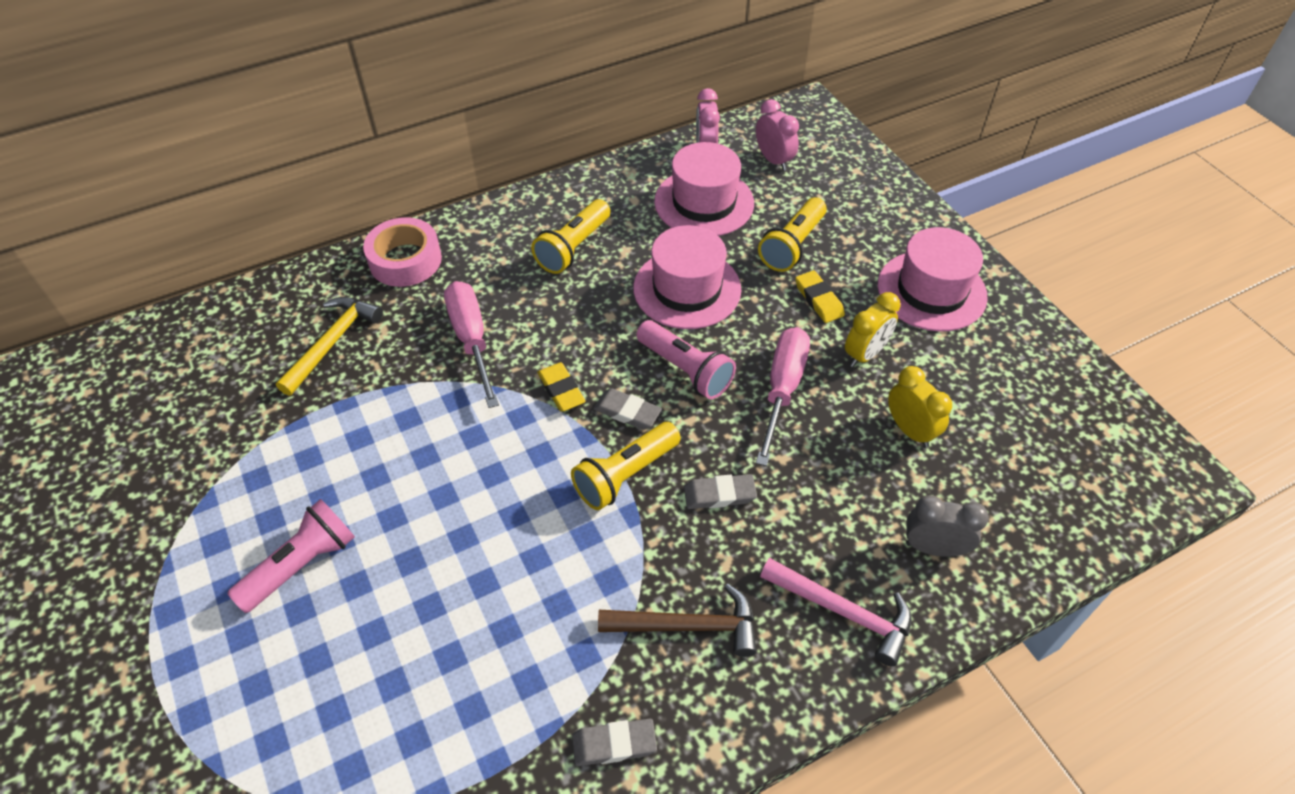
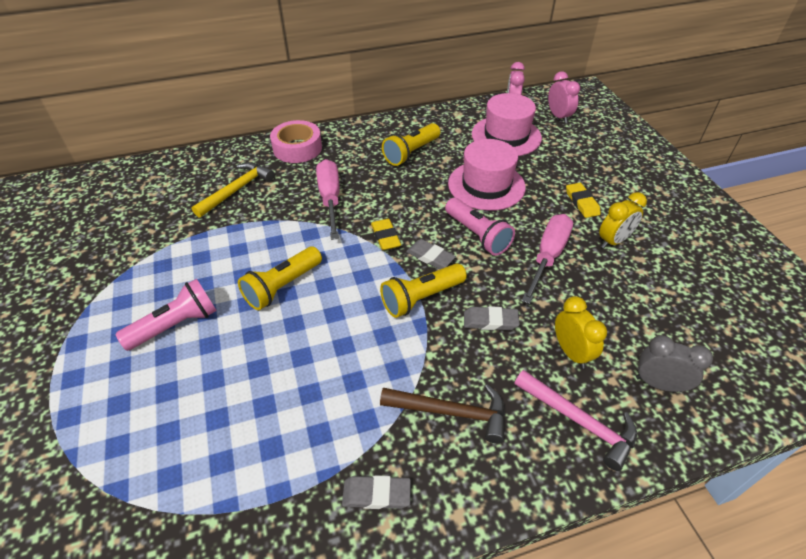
camera: 10 degrees right, 5 degrees down
(792, 246) = (566, 167): yellow flashlight -> yellow flashlight (282, 286)
(910, 430) = (645, 296): yellow clock -> yellow clock (571, 352)
(931, 291) = (668, 206): pink hat -> none

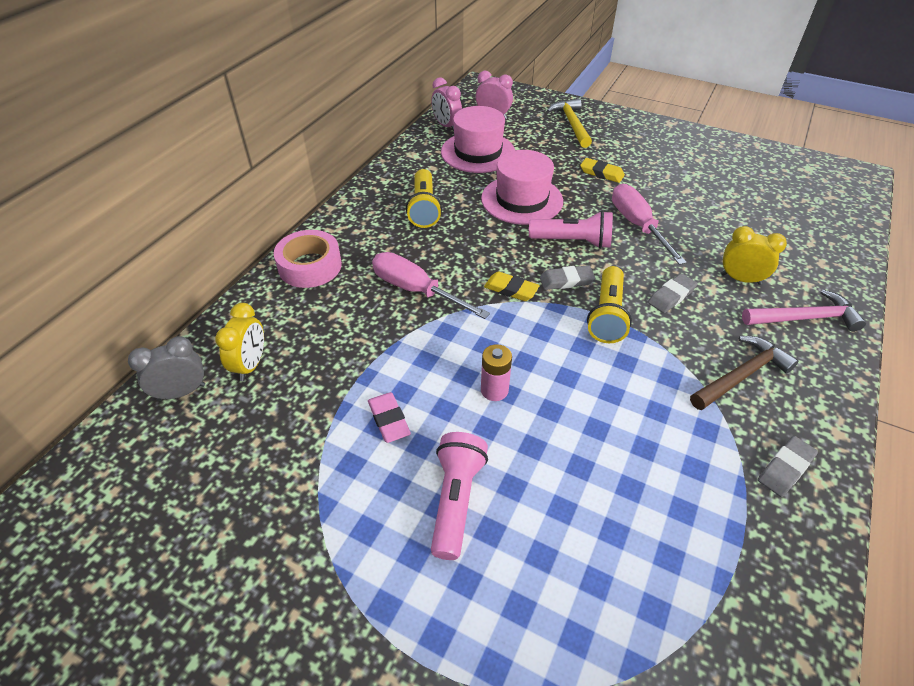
camera: 45 degrees left, 0 degrees up
(210, 258) = (389, 419): none -> pink eraser
(237, 190) = (311, 342): yellow hammer -> yellow hammer (571, 124)
(282, 286) = (494, 390): yellow flashlight -> pink battery
(613, 241) = (657, 188): yellow clock -> yellow clock (251, 365)
(658, 384) = (803, 262): grey clock -> grey clock (182, 392)

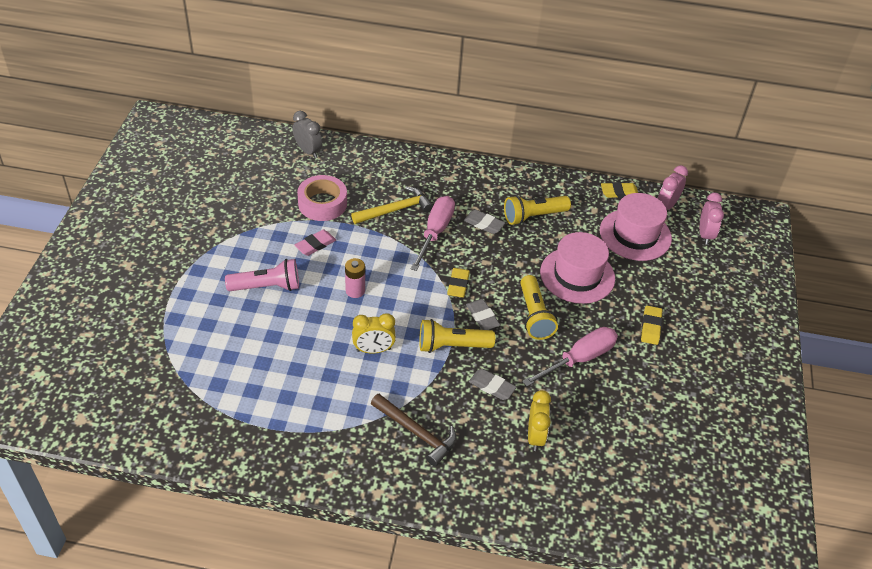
camera: 70 degrees right, 0 degrees up
(251, 365) = (338, 172): yellow clock -> yellow clock (373, 350)
(310, 266) = (437, 172): pink tape -> pink tape (322, 203)
(415, 147) = (619, 192): none -> yellow eraser
(571, 124) = (729, 296): yellow hammer -> yellow hammer (395, 210)
(572, 241) = (534, 316): pink flashlight -> yellow flashlight
(785, 468) = (335, 456): grey eraser -> grey eraser (484, 224)
(804, 318) = (501, 482): pink hammer -> none

